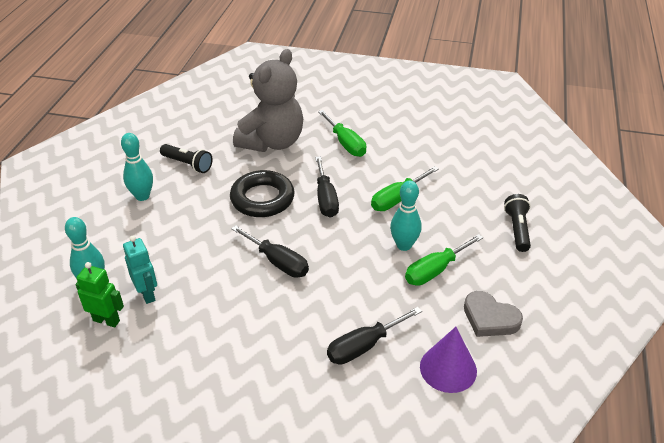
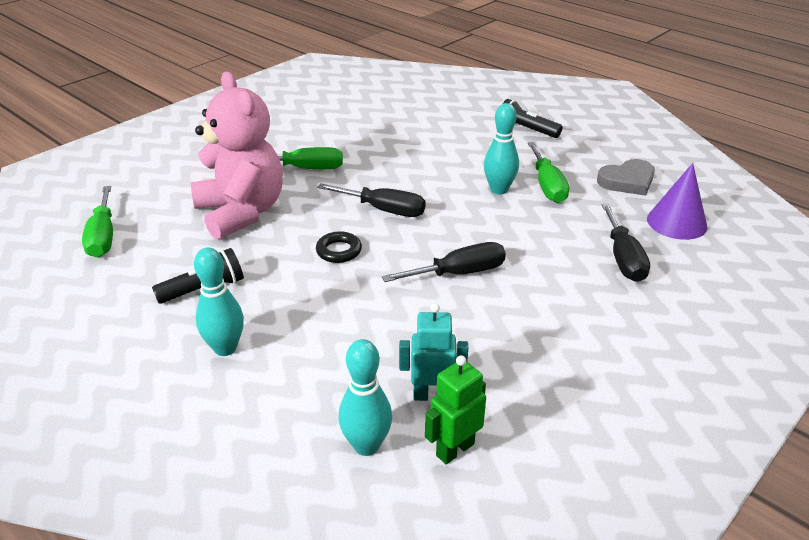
camera: 60 degrees left, 5 degrees down
(262, 199) = (339, 251): black ring -> black ring, size x0.52
(272, 142) = (241, 213): grey teddy bear -> pink teddy bear
(397, 199) = (427, 170): green screwdriver -> green screwdriver (103, 236)

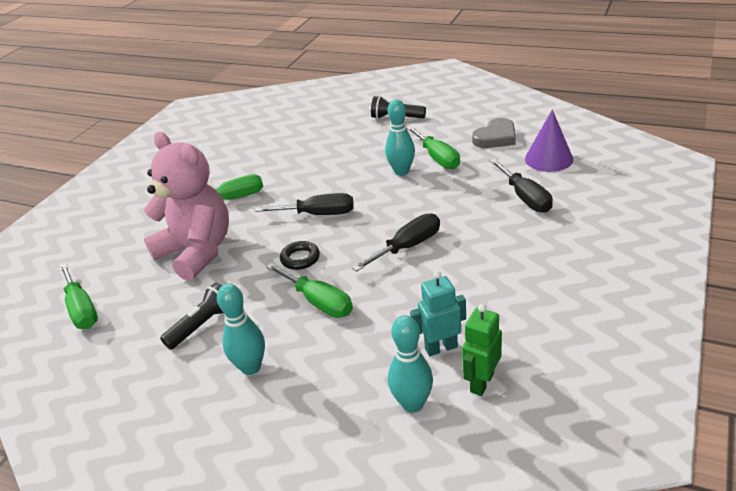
camera: 15 degrees left, 0 degrees up
(331, 303) = (318, 302): none -> green screwdriver

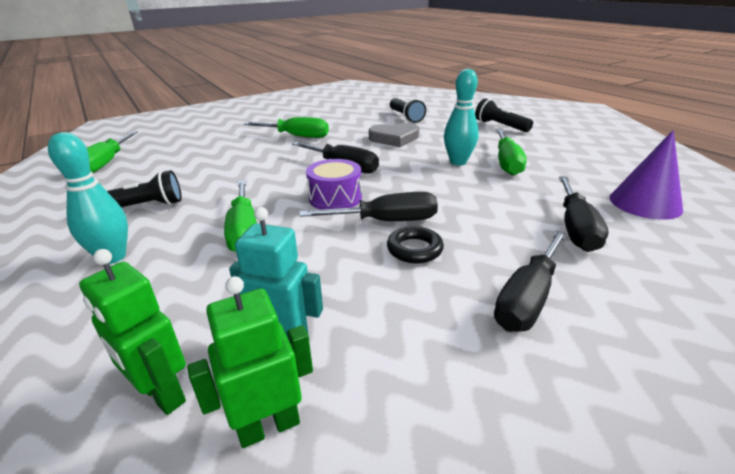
camera: 30 degrees right, 5 degrees down
(197, 252) = (224, 158): pink teddy bear -> none
(300, 258) = (282, 191): black ring -> black ring (414, 249)
(304, 136) = (406, 117): none -> black flashlight
(349, 245) = (335, 198): none -> purple drum
(412, 403) = (162, 394): turquoise bowling pin -> green robot
(496, 137) = (591, 166): grey heart -> grey heart (394, 138)
(536, 258) = (527, 298): none -> black screwdriver

